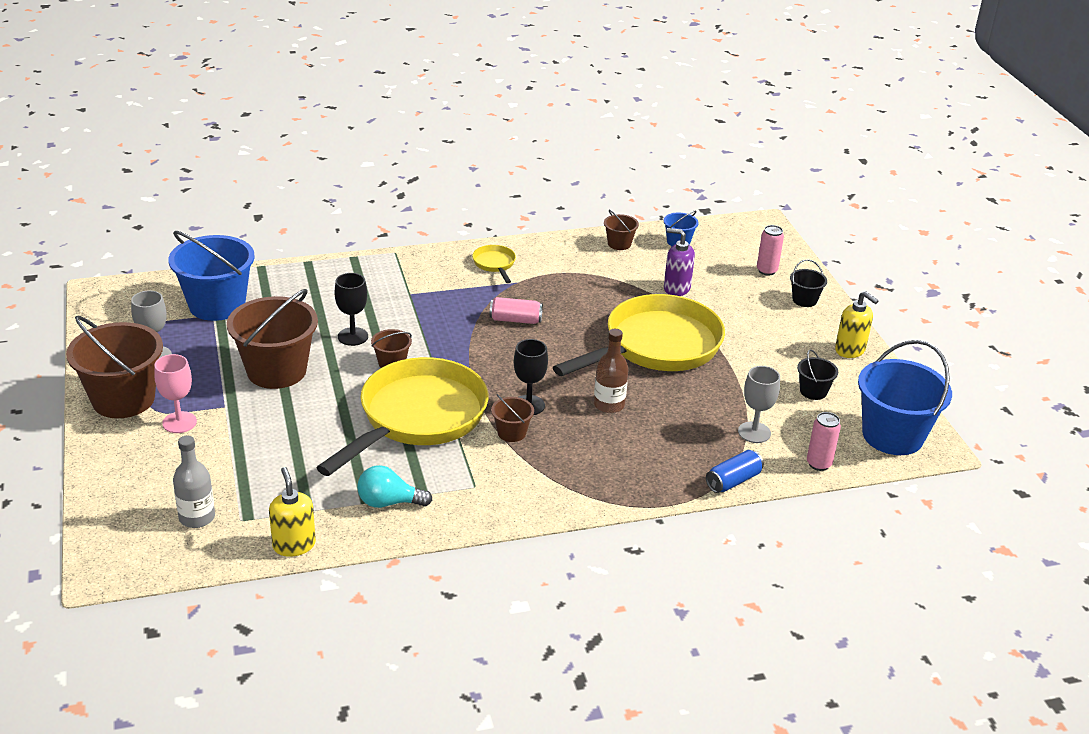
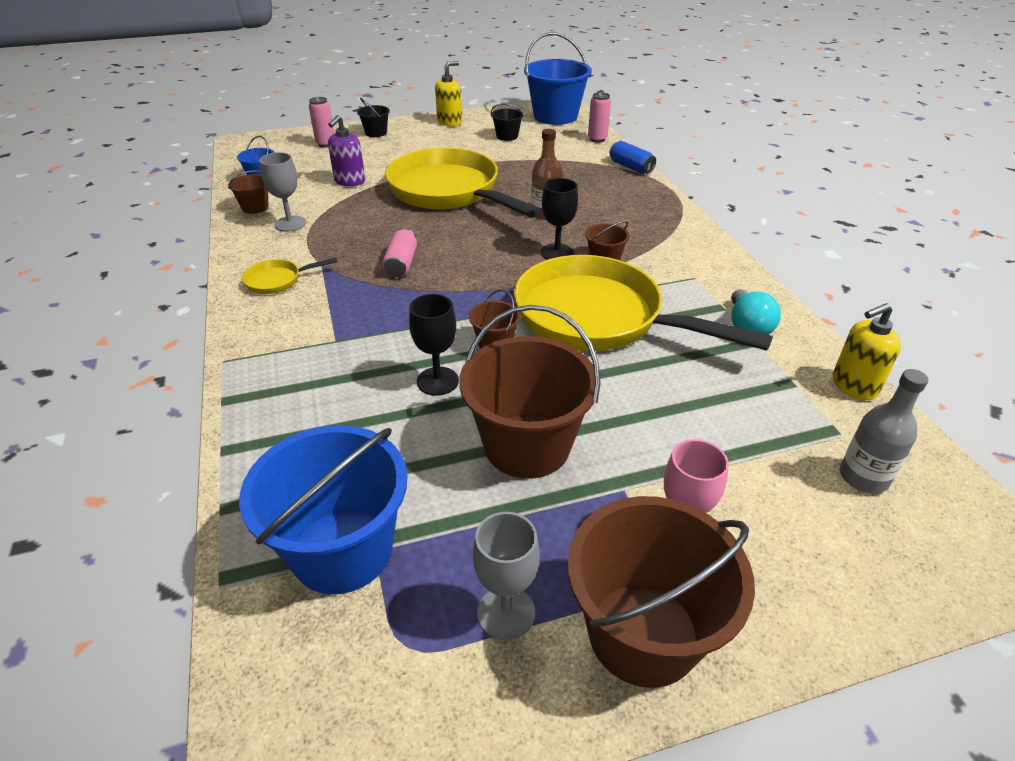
camera: 90 degrees left, 5 degrees up
(754, 432) = (566, 158): grey goblet -> grey goblet (290, 224)

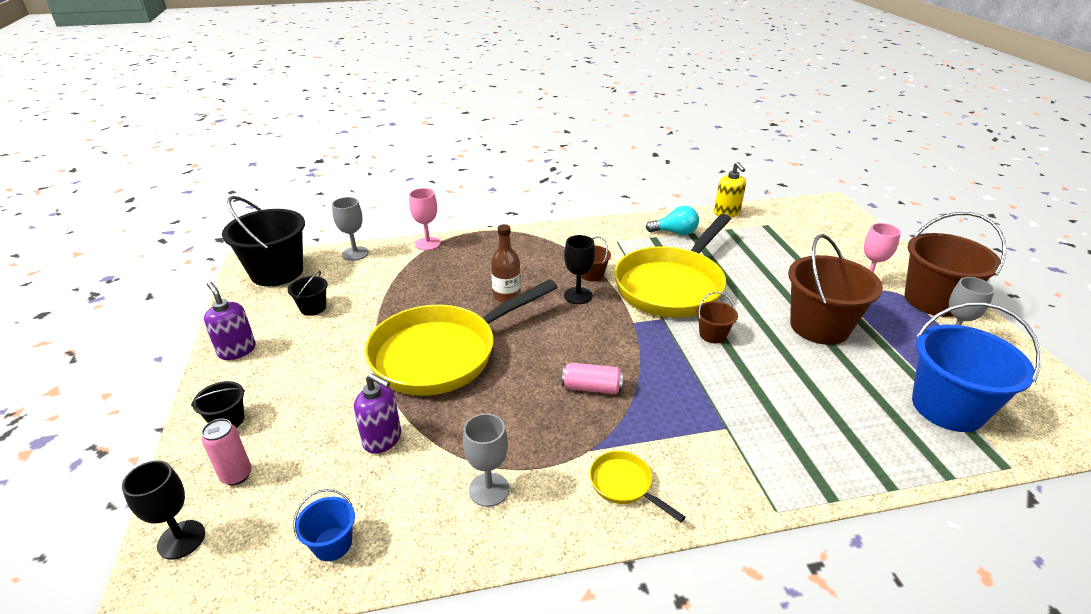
camera: 85 degrees left, 5 degrees down
(255, 207) = (431, 537): brown bucket -> none
(277, 280) = (624, 485): yellow pan -> yellow pan turned 150 degrees clockwise
(437, 381) = (766, 365): black goblet -> black goblet (181, 539)
(449, 122) = (237, 350): yellow soap dispenser -> purple soap dispenser
(555, 116) = (277, 272): blue bucket -> black bucket
(597, 139) = (355, 253): pink can -> grey goblet
(631, 167) = (428, 243): blue can -> pink goblet
(863, 477) = (799, 226): grey bottle -> none

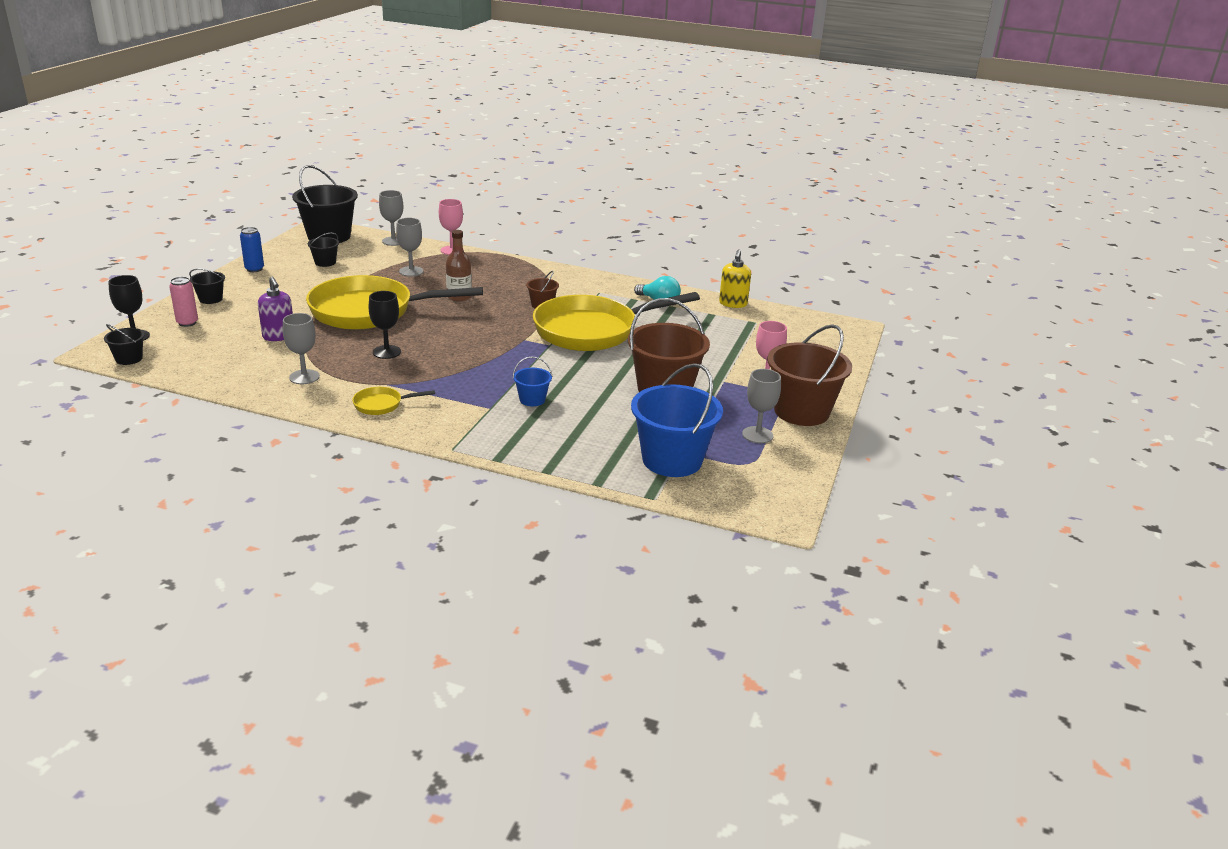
camera: 30 degrees right, 5 degrees down
(215, 588) = (129, 359): none -> black bucket
(237, 350) = (254, 269): purple soap dispenser -> blue can
(332, 544) = (198, 365): blue bucket -> blue bucket (532, 400)
(420, 284) = (411, 271): none -> grey goblet
(578, 296) = (510, 313): black goblet -> black goblet (387, 352)
(592, 388) = (436, 359): pink can -> none
(624, 485) = (382, 405): yellow pan -> yellow pan turned 90 degrees counterclockwise
(712, 335) = (570, 365): brown bucket -> none

